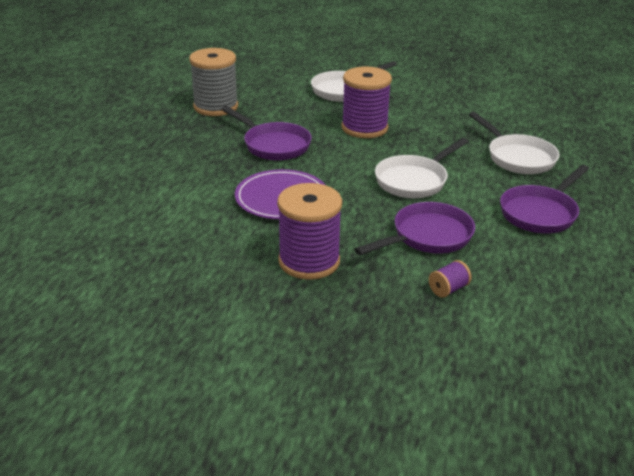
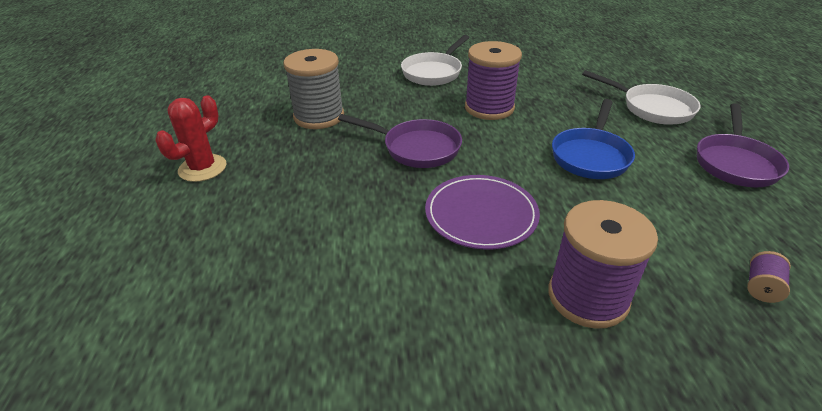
camera: 20 degrees left, 5 degrees up
(104, 125) = (202, 168): none -> red cactus
(414, 180) = (591, 156): white pan -> blue pan
(427, 237) = (670, 222): purple pan -> none

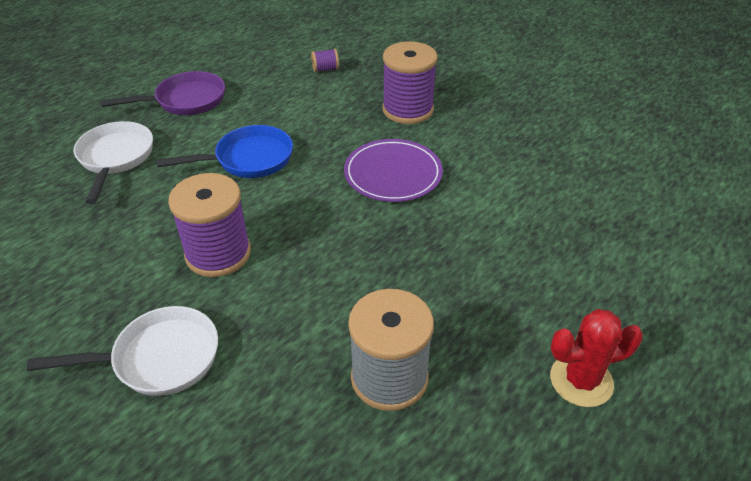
camera: 135 degrees left, 5 degrees up
(416, 148) = (353, 255): purple pan -> none

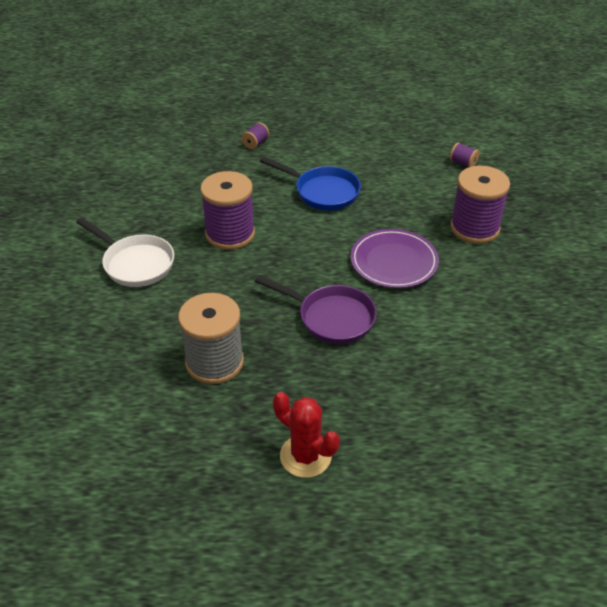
camera: 50 degrees right, 0 degrees up
(115, 158) = (255, 143): white pan -> purple spool
(185, 101) = (341, 131): purple pan -> purple pan (331, 318)

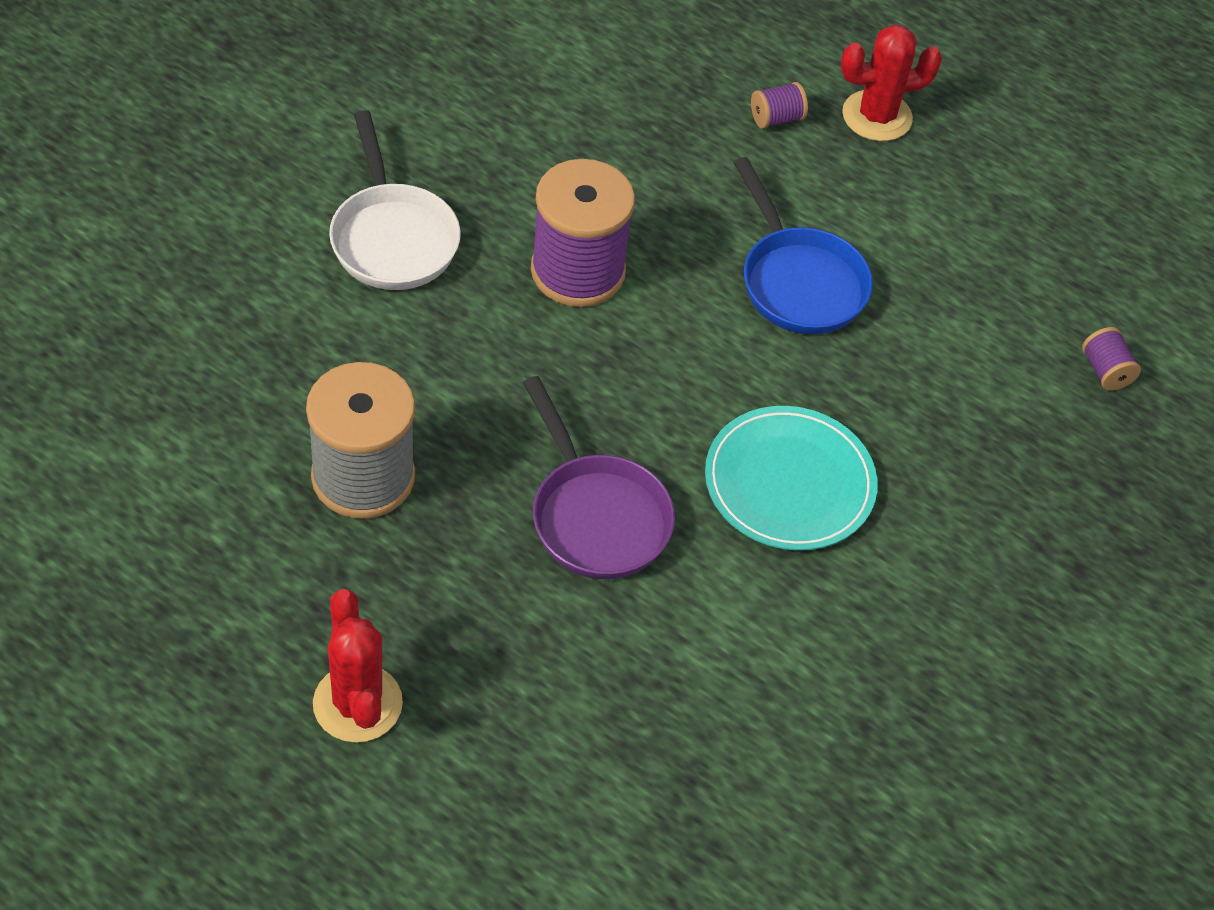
camera: 30 degrees right, 10 degrees up
(293, 125) = (877, 116): none -> red cactus
(394, 261) = (789, 483): purple plate -> turquoise plate
(474, 228) = (990, 508): purple spool -> none

